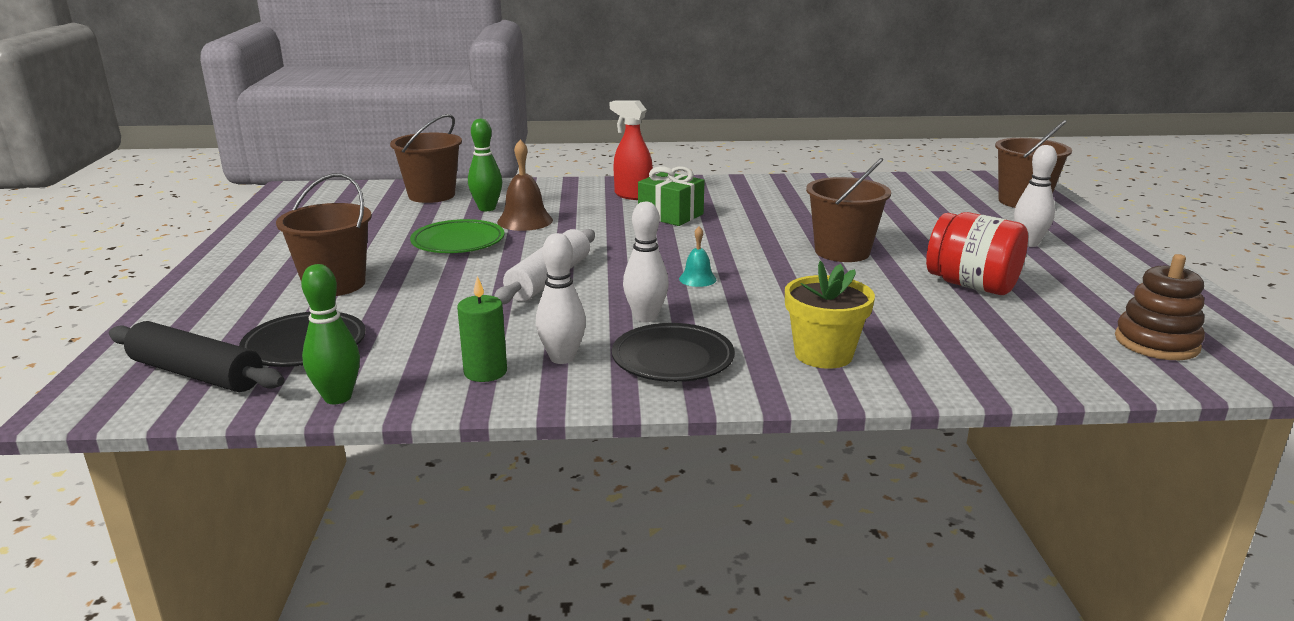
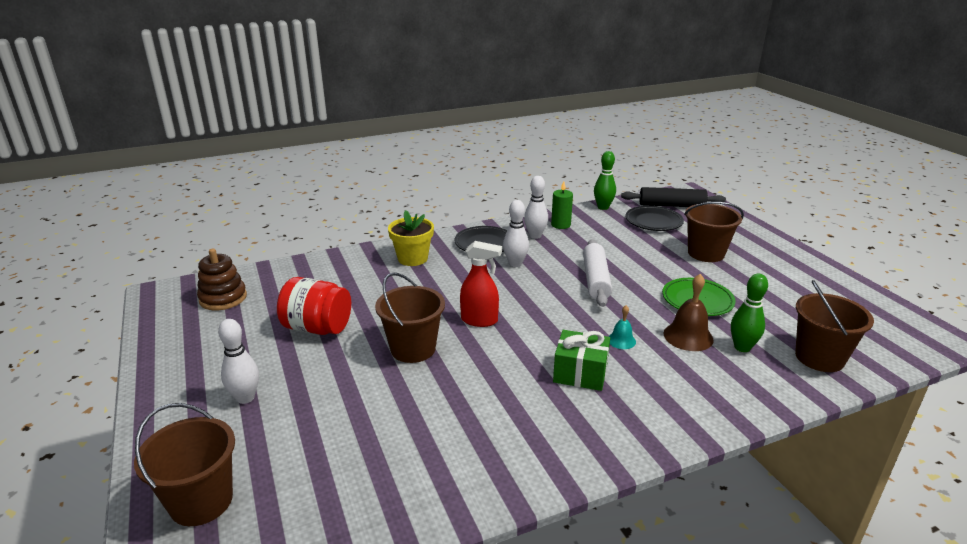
camera: 160 degrees right, 5 degrees up
(632, 195) = (646, 403): red spray bottle -> red spray bottle (479, 320)
(697, 279) = (505, 298): turquoise bell -> turquoise bell (621, 340)

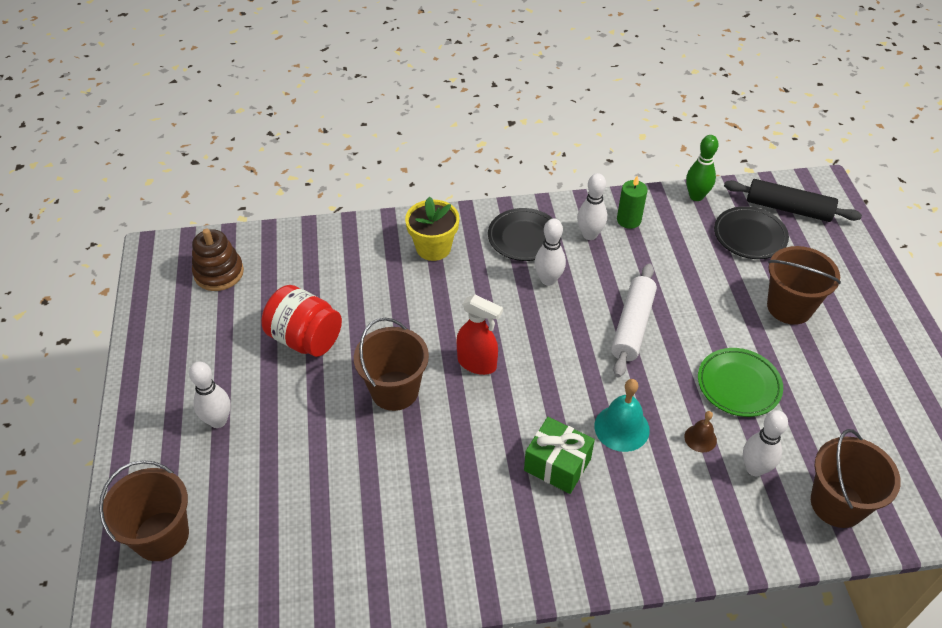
camera: 15 degrees right, 20 degrees up
(621, 340) = (621, 428): turquoise bell -> turquoise bell, size x1.73
(688, 336) = (700, 438): brown bell -> brown bell, size x0.58
(742, 347) = (754, 468): green bowling pin -> white bowling pin

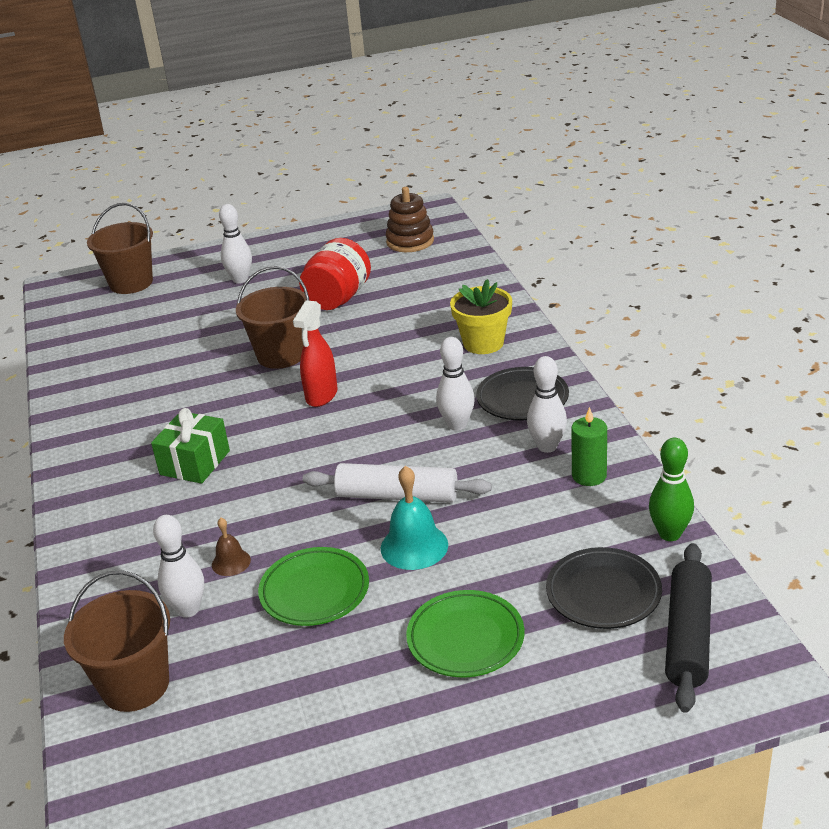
camera: 85 degrees right, 15 degrees down
(621, 428) = (243, 501): turquoise bell -> turquoise bell (414, 546)
(789, 307) = (465, 638): brown bucket -> green plate

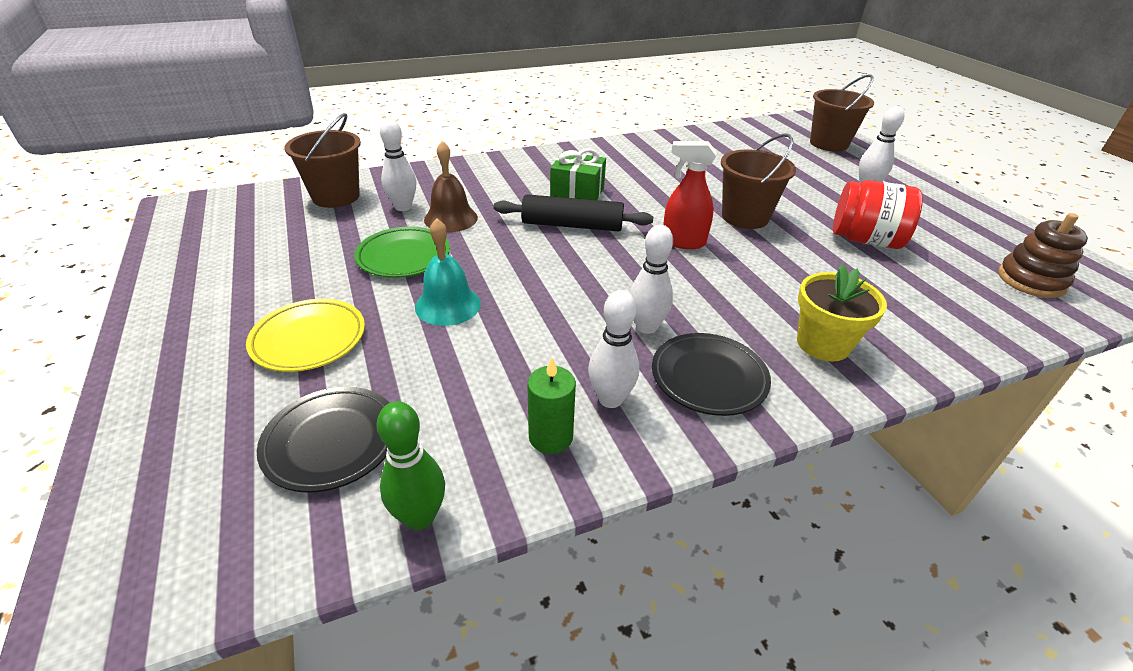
camera: 80 degrees right, 5 degrees up
(231, 562) = (451, 218): brown bell -> brown bell, size x1.73
(397, 495) = (525, 292): white rolling pin -> none
(465, 638) = (309, 339): green plate -> yellow plate
(688, 636) = (225, 521): black rolling pin -> black rolling pin (572, 225)

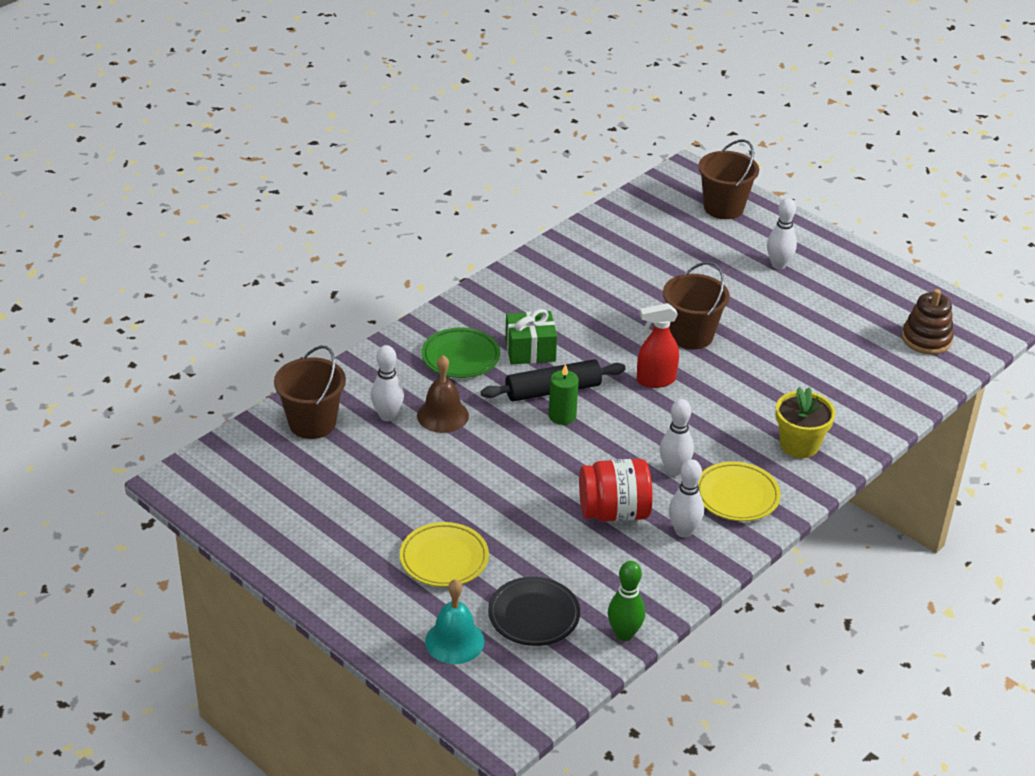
camera: 25 degrees left, 0 degrees up
(404, 257) = (441, 467): green plate -> green plate (460, 357)
(448, 305) = (518, 499): turquoise bell -> turquoise bell (454, 641)
(550, 437) = (663, 567): green candle -> green candle (562, 416)
(708, 378) = (737, 496): black plate -> yellow plate
(865, 240) = (797, 333): red jar -> red jar (614, 512)

